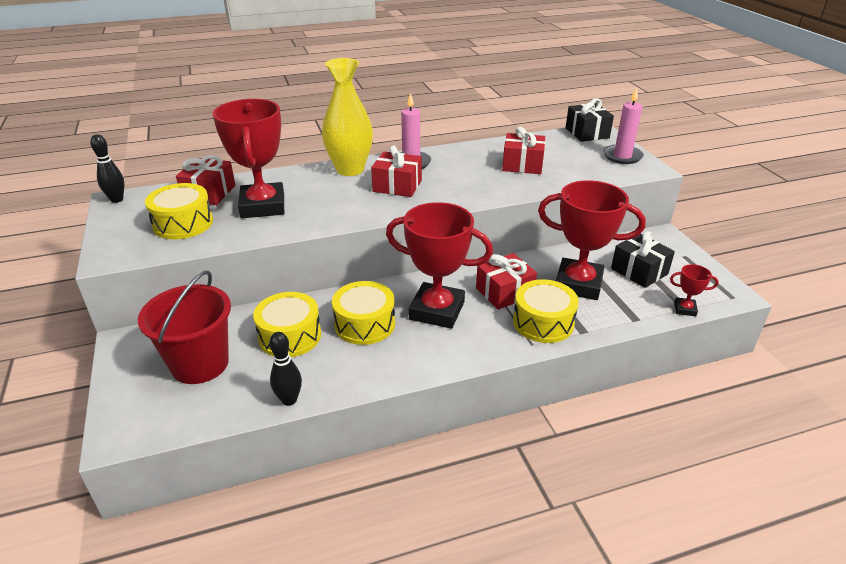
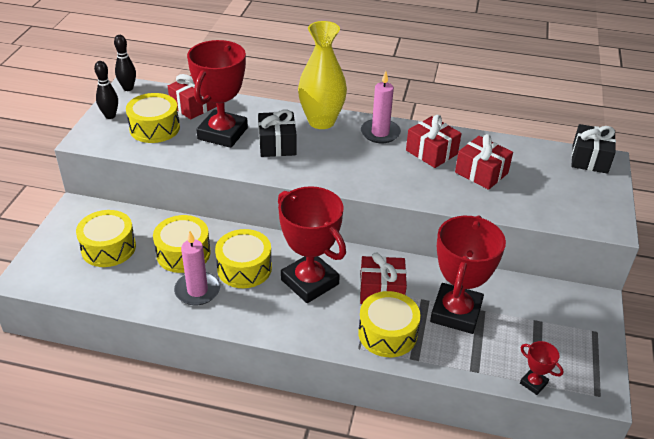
camera: 30 degrees right, 5 degrees up
(200, 364) = (108, 248): red bucket -> yellow drum
(289, 400) = (142, 305): black bowling pin -> black bowling pin (110, 116)
(397, 186) = (345, 153): red gift -> red gift (431, 152)
(578, 284) = (456, 313): red trophy -> red trophy turned 60 degrees clockwise
(622, 156) = (596, 200): pink candle -> pink candle (197, 290)
(639, 271) = (529, 326): black gift -> black gift (277, 144)

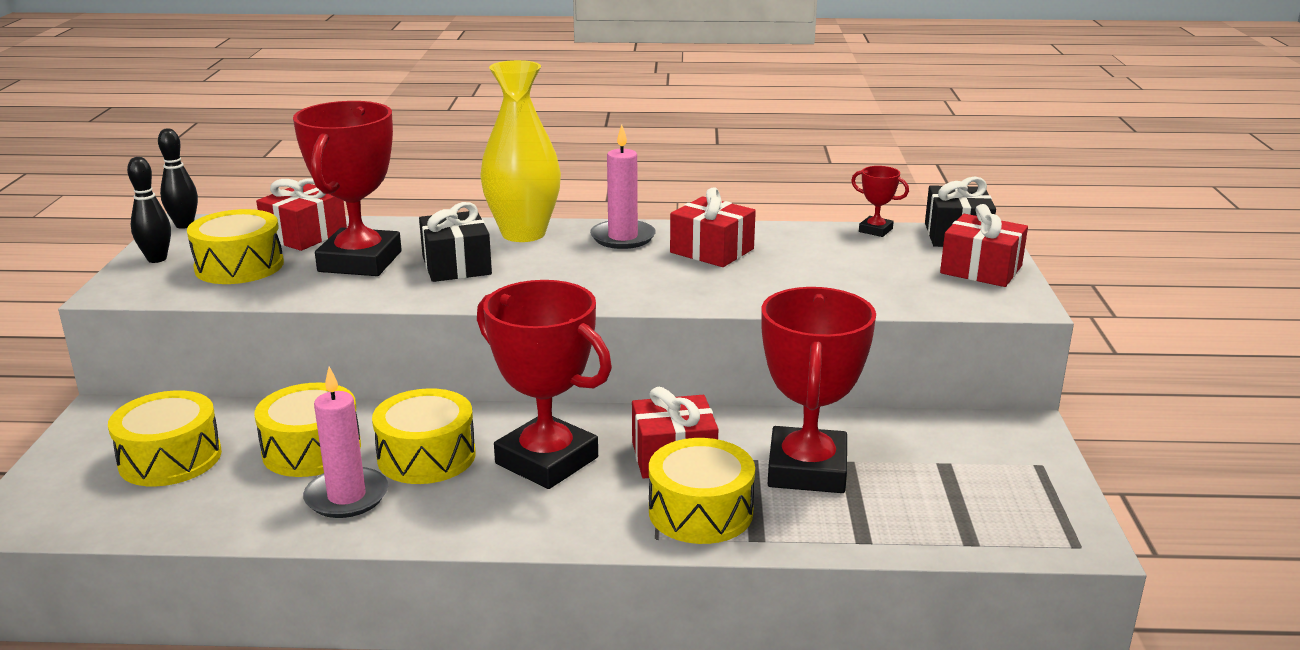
camera: 10 degrees left, 15 degrees down
(481, 173) = (798, 265): red gift -> red gift (981, 270)
(533, 383) = (967, 544): red trophy -> red trophy (875, 230)

